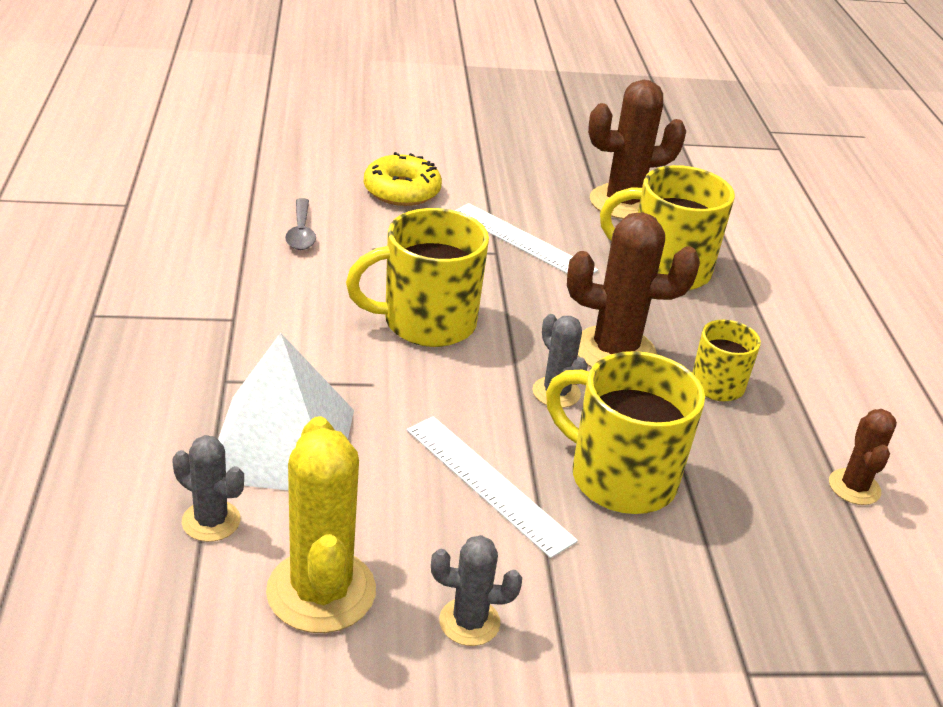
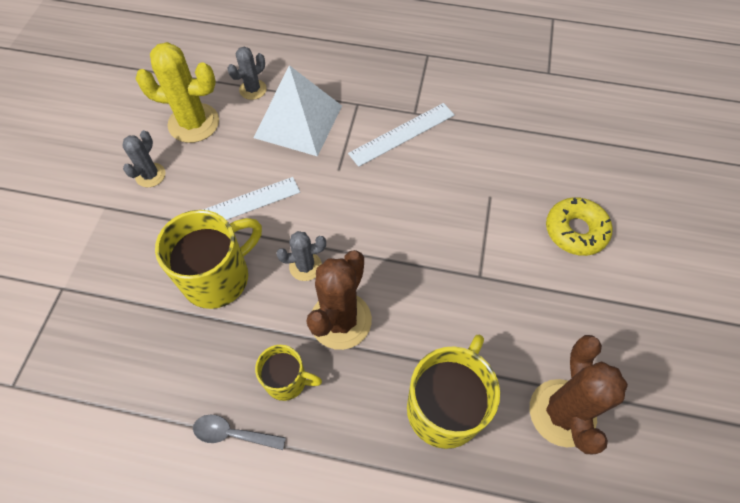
camera: 110 degrees right, 25 degrees up
(301, 232) = (512, 157): grey spoon -> grey spoon (233, 434)
(426, 322) = (395, 209): yellow mug -> none
(522, 241) = (495, 300): white ruler -> white ruler (402, 134)
(854, 487) = (155, 429): brown cactus -> none

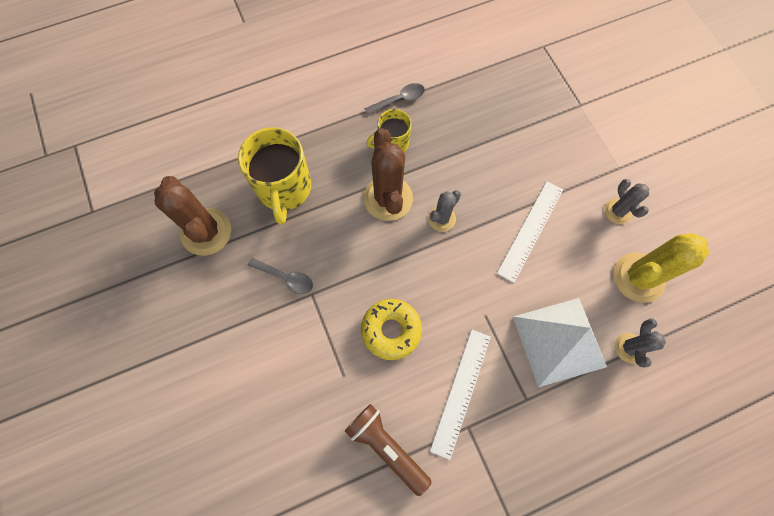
camera: 145 degrees right, 10 degrees up
(218, 277) = (492, 173): yellow mug -> none
(485, 134) = (387, 447): none -> brown flashlight
(497, 306) = (286, 278): none -> grey spoon
(575, 231) = (254, 388): yellow donut -> yellow donut (391, 330)

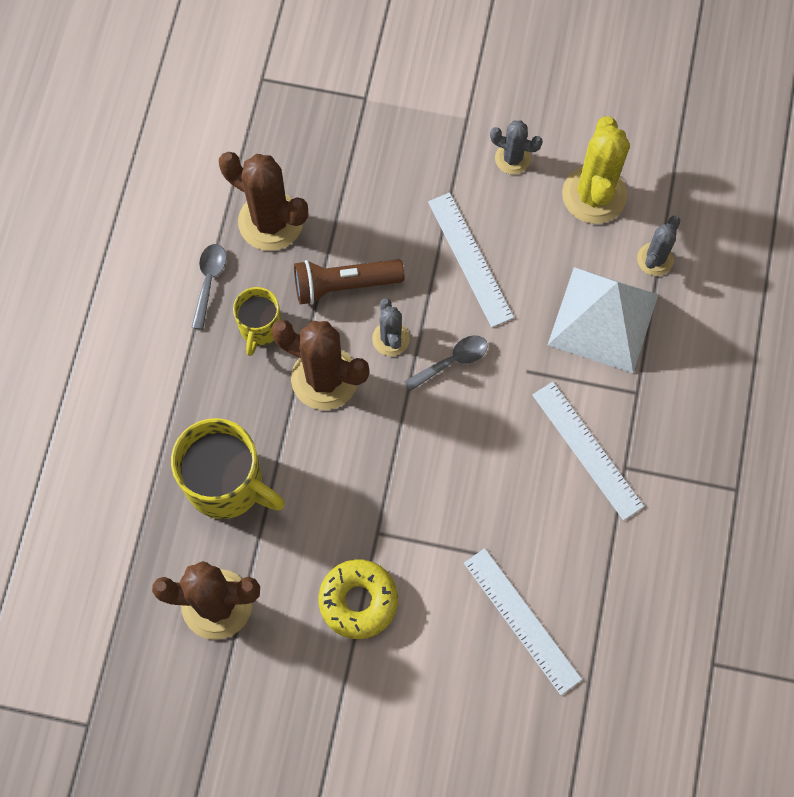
camera: 55 degrees left, 0 degrees up
(286, 278) = (339, 548): grey spoon -> grey spoon (452, 361)
(312, 427) = (521, 620): none -> white ruler
(387, 447) = (592, 559): brown flashlight -> brown flashlight (344, 285)
(391, 330) = (476, 475): yellow donut -> yellow donut (358, 601)
(461, 106) = (270, 221): none -> brown cactus
(629, 348) = (655, 259): grey cactus -> grey cactus turned 75 degrees clockwise

